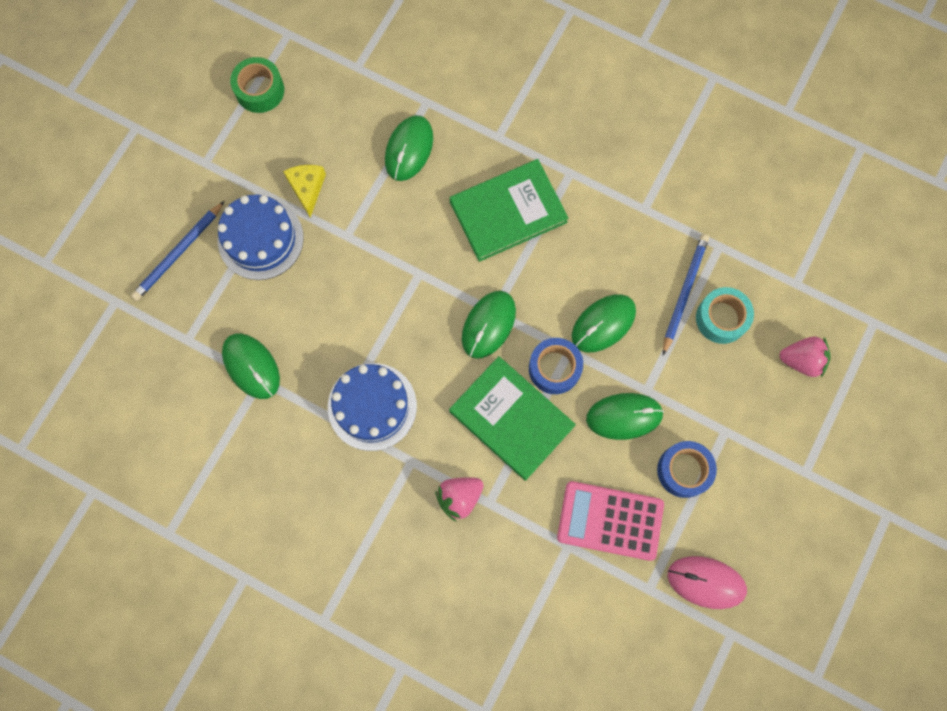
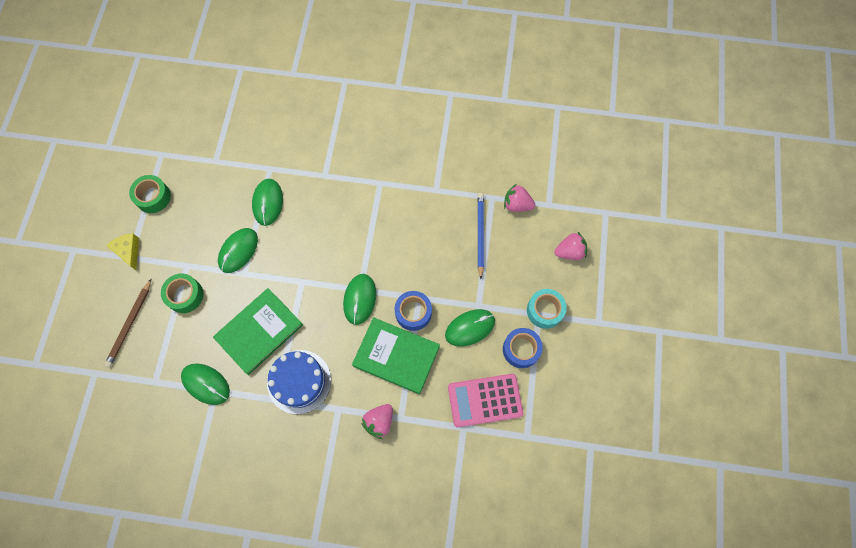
camera: 20 degrees left, 5 degrees down
(179, 253) = (130, 324): blue pencil -> brown pencil
(260, 239) = (185, 295): blue cake -> green tape
(307, 188) = (207, 251): yellow cheese -> yellow cheese (128, 251)
(508, 212) = (348, 221): green book -> green book (259, 332)
(603, 324) = (435, 272): green mouse -> green mouse (238, 251)
(706, 582) = (562, 418): pink mouse -> none
(721, 318) = (509, 243): turquoise tape -> turquoise tape (545, 310)
(751, 268) = (517, 205): none -> pink strawberry

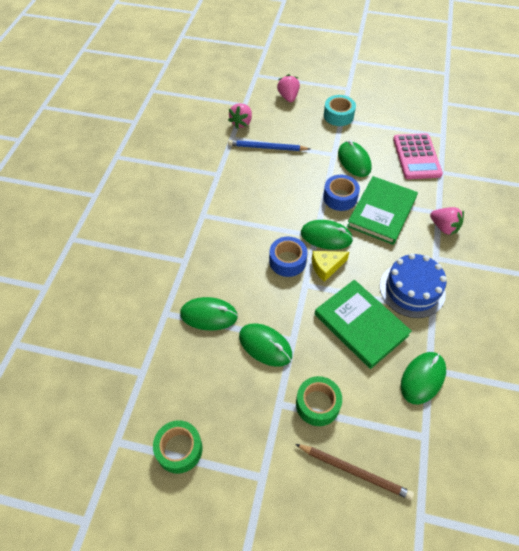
camera: 85 degrees left, 15 degrees down
(128, 251) = (254, 479): yellow cheese -> yellow cheese (326, 267)
(521, 349) = (372, 132): blue tape -> blue tape (287, 261)

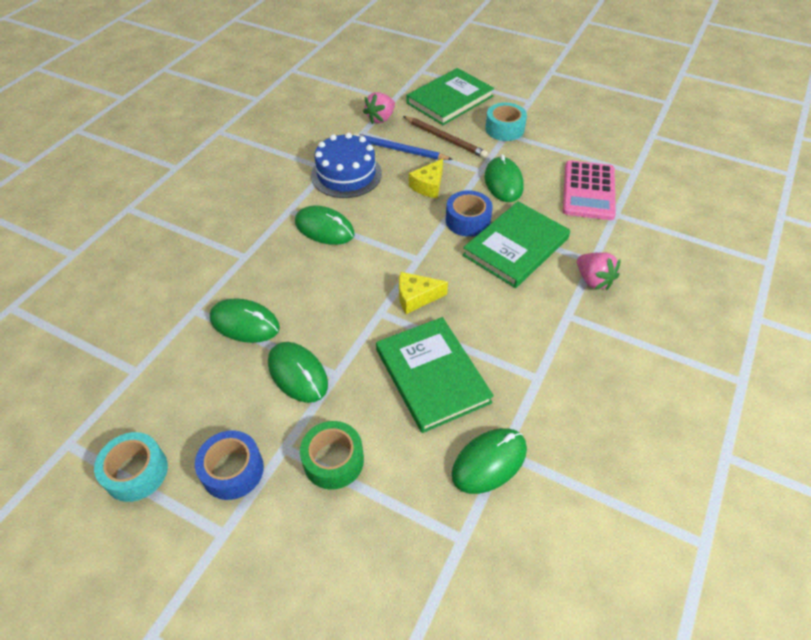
camera: 15 degrees right, 5 degrees down
(179, 449) = (136, 472): green tape -> turquoise tape
(287, 261) = (369, 281): blue tape -> blue tape (233, 470)
(288, 97) = (450, 100): pink strawberry -> green book
(300, 174) = (428, 186): none -> yellow cheese
(326, 236) = (431, 262): green mouse -> green mouse (324, 228)
(354, 471) = (346, 559): brown pencil -> brown pencil (445, 139)
(412, 289) = (519, 347): blue cake -> blue cake (346, 174)

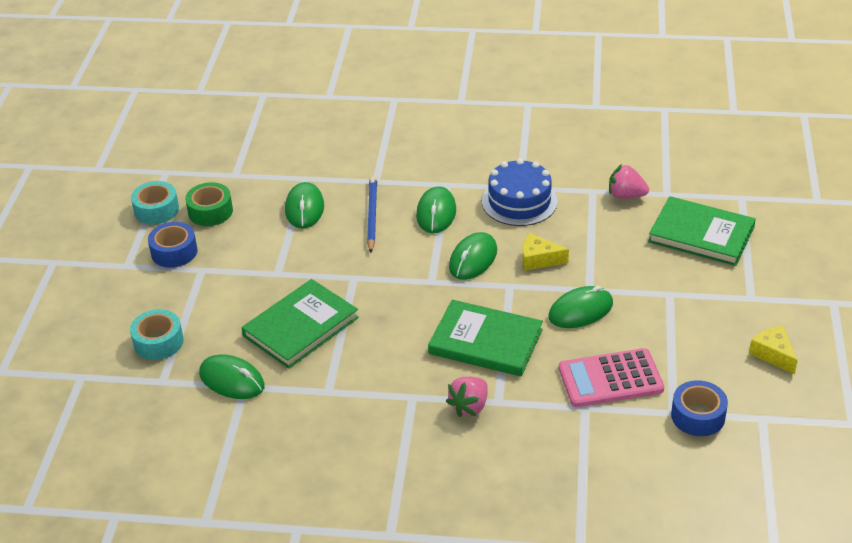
camera: 70 degrees right, 10 degrees down
(298, 374) = (269, 253): green mouse -> green mouse (473, 259)
(333, 460) = (200, 297): green tape -> green tape (210, 211)
(400, 150) = (582, 224): blue pencil -> blue pencil (372, 215)
(416, 297) = (382, 293): yellow cheese -> yellow cheese (773, 354)
(445, 139) = (625, 250): brown pencil -> none
(467, 220) = (503, 299): blue tape -> blue tape (698, 416)
(504, 129) = (677, 290): turquoise tape -> turquoise tape (158, 342)

